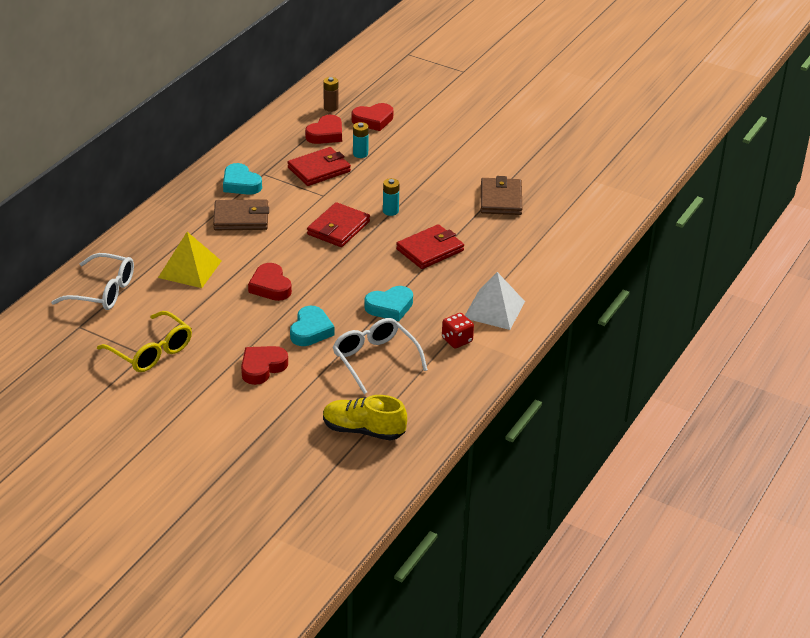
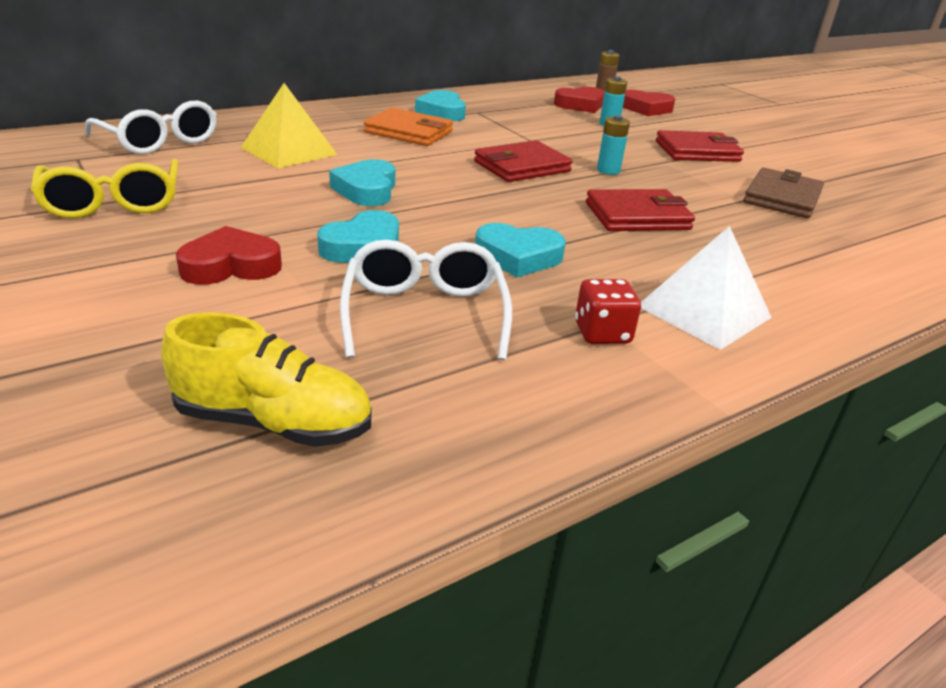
camera: 25 degrees right, 5 degrees down
(241, 218) = (408, 132): brown wallet -> orange wallet
(270, 286) = (367, 190): red heart -> turquoise heart
(319, 170) = (546, 123): red wallet -> red wallet (697, 151)
(363, 430) = (273, 422): yellow shoe -> yellow shoe turned 150 degrees clockwise

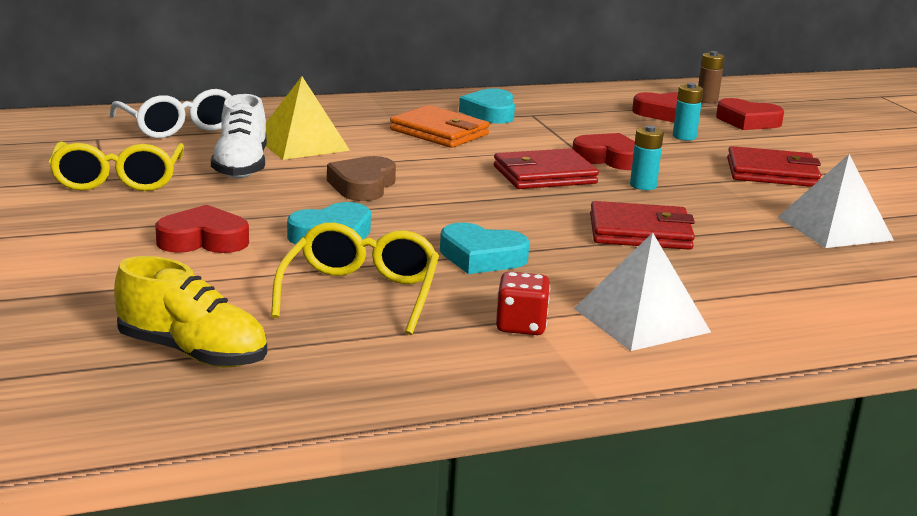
camera: 15 degrees right, 10 degrees down
(239, 178) = (241, 166): none -> white shoe
(367, 190) = (362, 186): turquoise heart -> brown heart
(425, 314) = (360, 294): white glasses -> yellow glasses
(564, 147) = (609, 158): none -> red heart
(782, 198) = (834, 228): brown wallet -> white pyramid

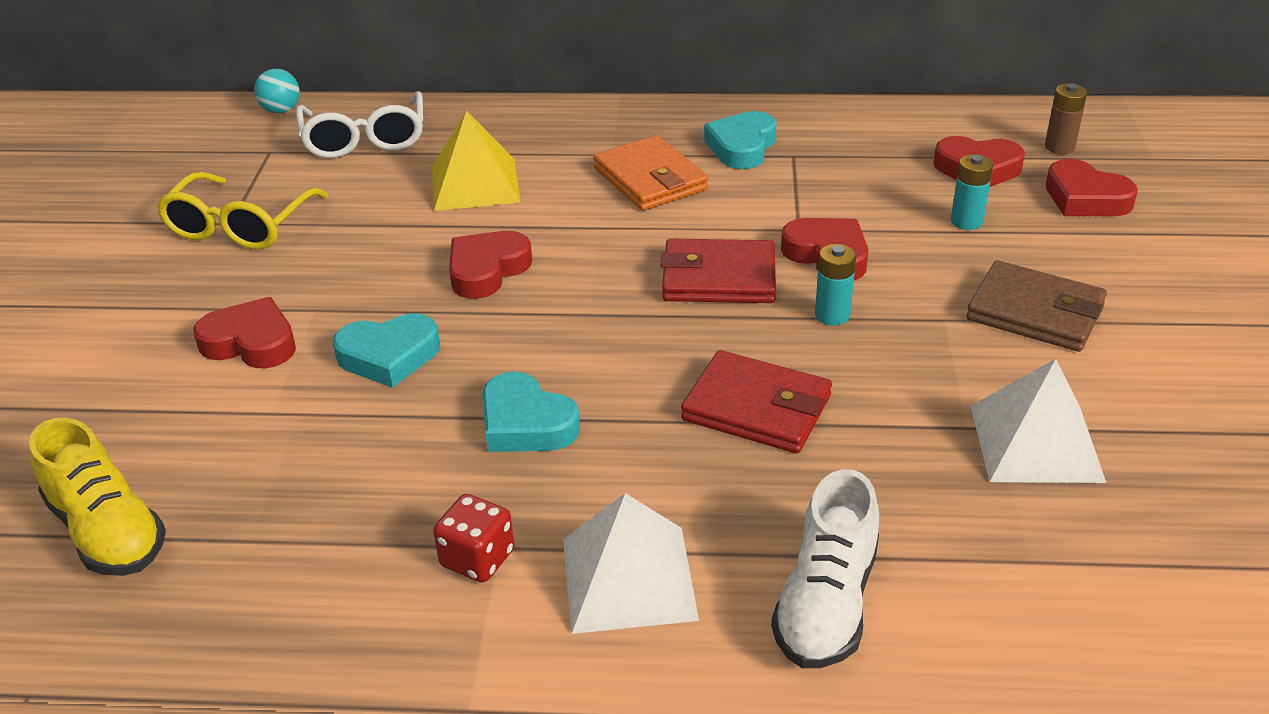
camera: 25 degrees right, 15 degrees up
(82, 116) = (281, 110): none -> turquoise ball
(241, 166) = (380, 218): white shoe -> white shoe (826, 603)
(360, 294) = (343, 465): yellow glasses -> none
(362, 186) = (487, 270): brown heart -> red heart
(772, 173) = (1035, 312): red wallet -> brown wallet

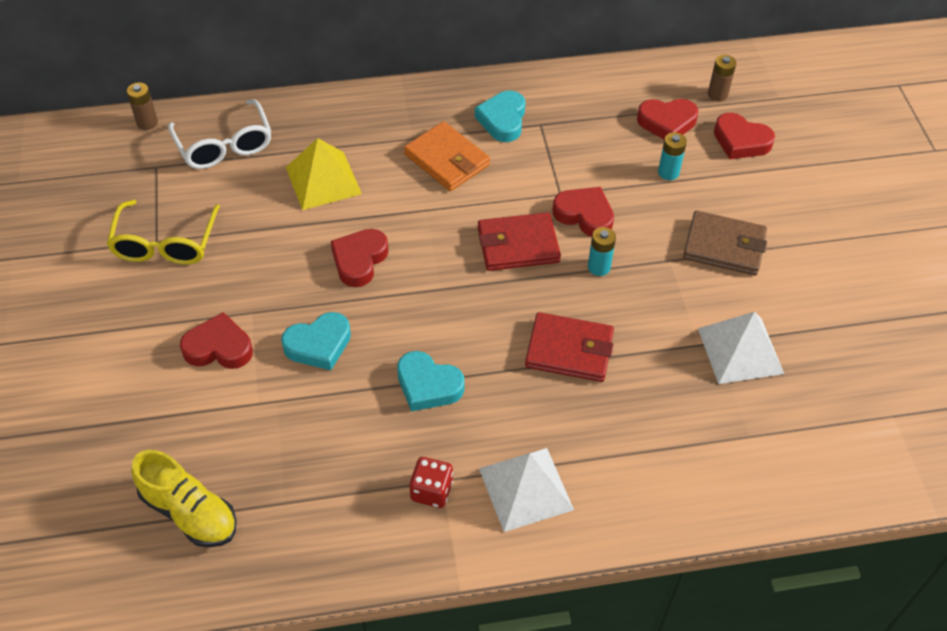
camera: 15 degrees left, 15 degrees up
(281, 110) = (147, 123): turquoise ball -> brown battery
(826, 603) = (642, 485): white shoe -> none

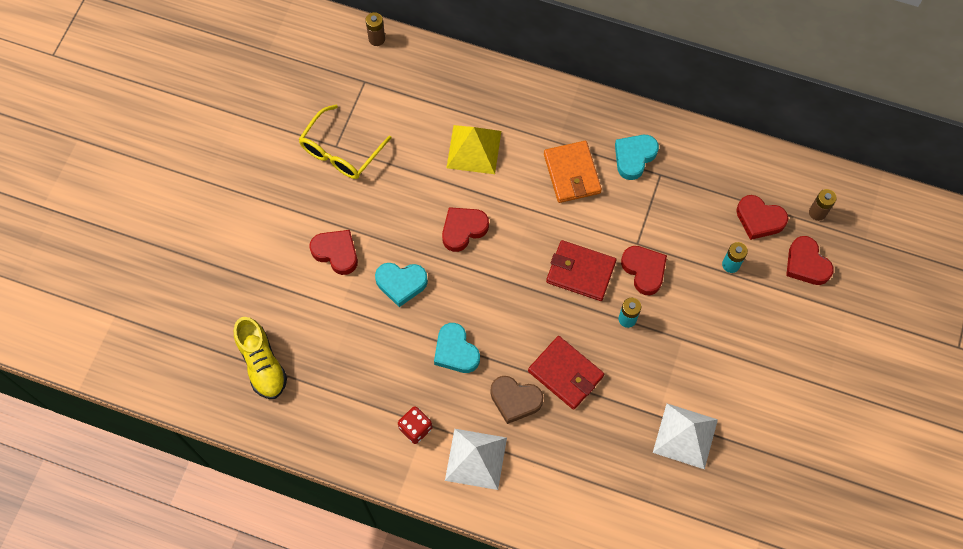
camera: 30 degrees right, 15 degrees up
(224, 145) = (420, 84): white glasses -> none
(530, 404) = (515, 400): none -> brown heart
(724, 246) = (730, 348): brown wallet -> none

